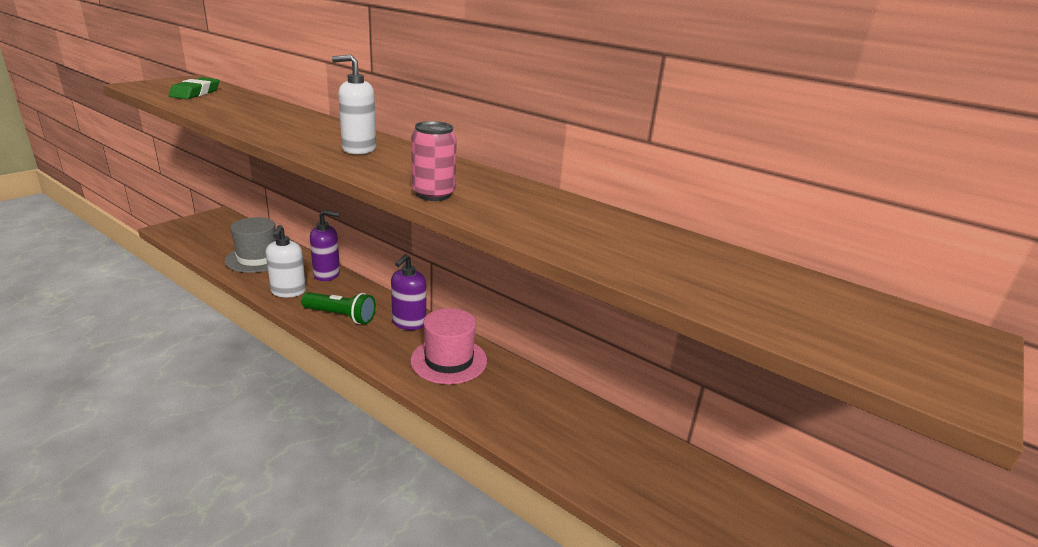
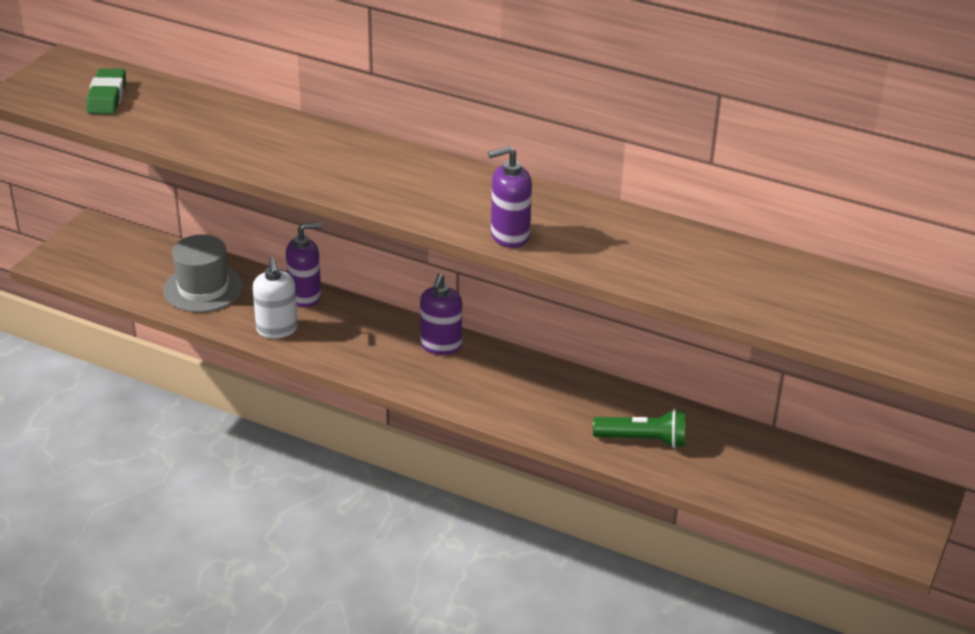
camera: 10 degrees left, 10 degrees up
(341, 316) = (360, 351): green flashlight -> green flashlight (643, 440)
(359, 149) = (388, 175): white soap dispenser -> none
(433, 194) = (509, 236): pink can -> purple soap dispenser
(449, 360) = (507, 383): pink hat -> none

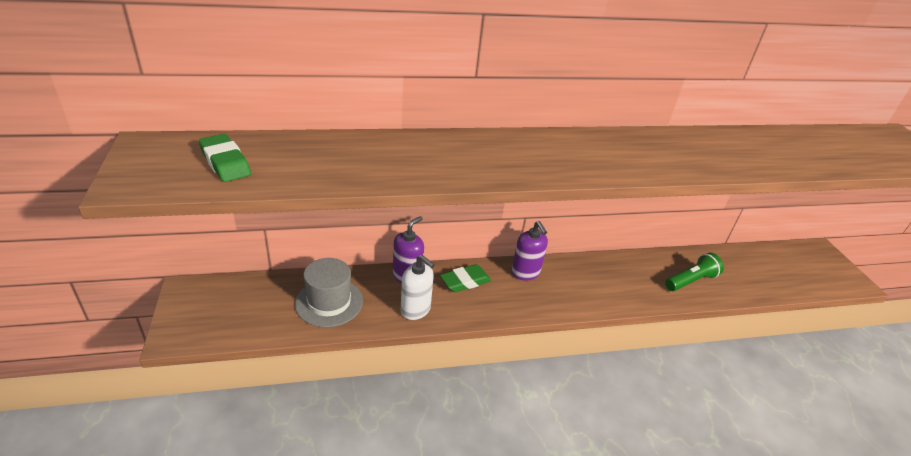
camera: 40 degrees left, 0 degrees up
(360, 326) = (465, 281): none -> green eraser
(509, 236) = (658, 169): purple soap dispenser -> none

